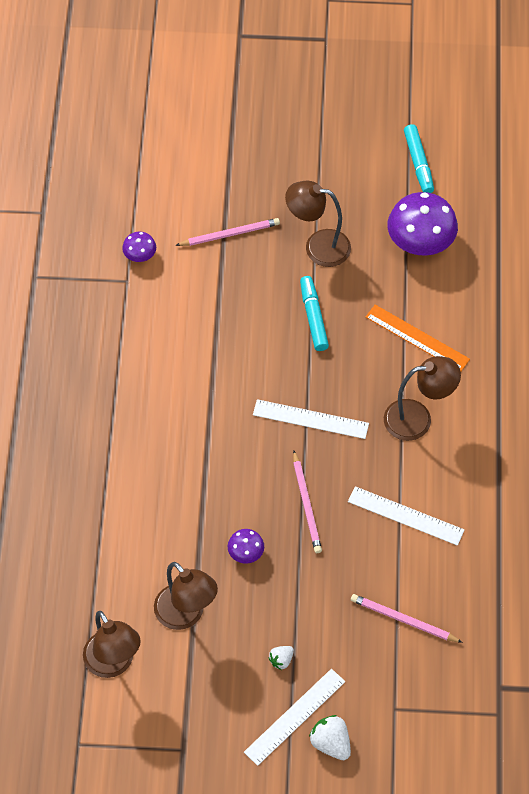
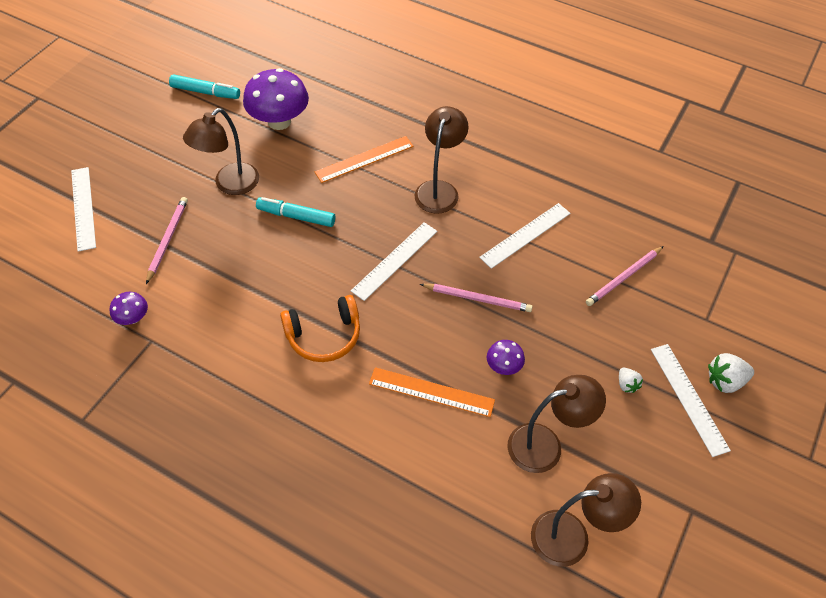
camera: 65 degrees left, 5 degrees down
(190, 507) = (431, 392): none -> orange ruler
(200, 402) = (324, 335): none -> orange headphones
(226, 153) = (83, 208): none -> white ruler

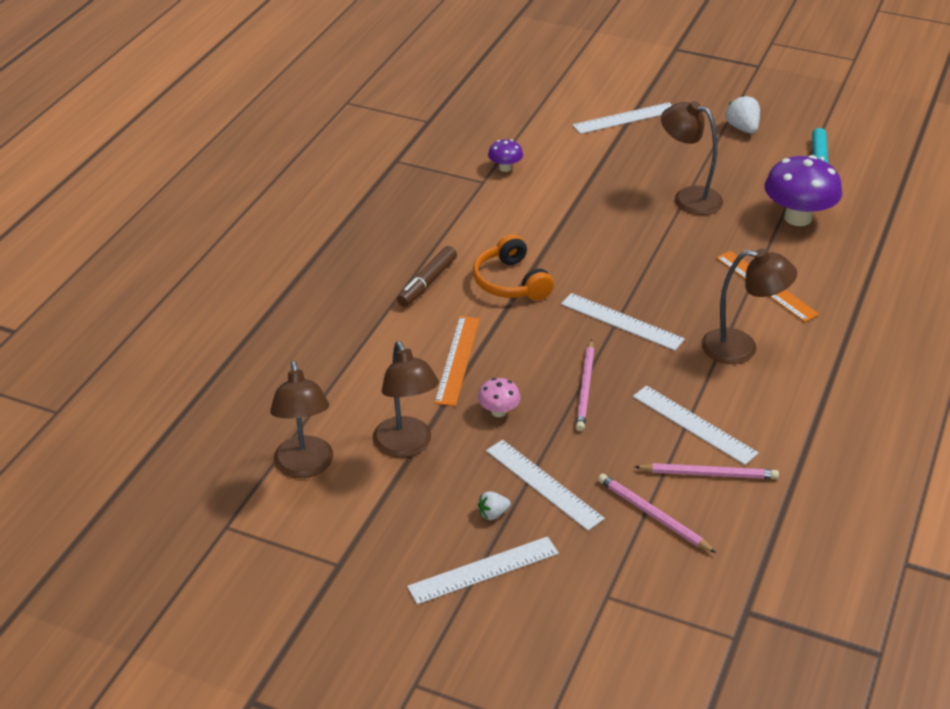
camera: 85 degrees right, 15 degrees down
(167, 240) = (602, 171): pink pencil -> pink pencil (709, 474)
(296, 216) = (660, 246): turquoise marker -> none
(311, 407) = (427, 283): none -> brown marker
(503, 366) = (498, 411): purple mushroom -> pink mushroom
(592, 344) = (543, 484): none -> white ruler
(725, 381) = (514, 607): white strawberry -> white strawberry (742, 128)

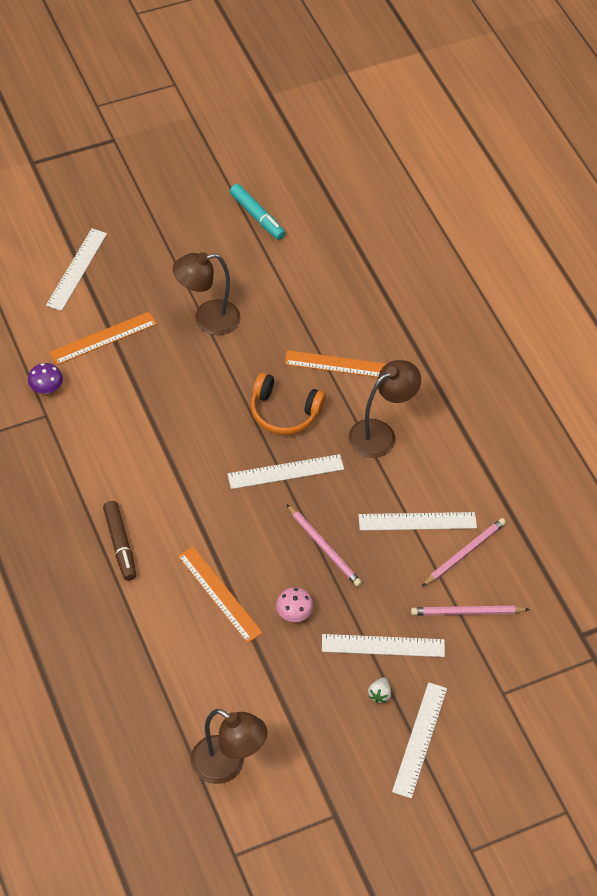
camera: 50 degrees left, 15 degrees up
(406, 446) = (270, 692): brown lamp -> none
(511, 282) = (176, 496): orange headphones -> orange headphones (284, 412)
(589, 164) = (103, 338): none -> orange ruler
(742, 128) = (171, 218): white strawberry -> none
(798, 218) = (297, 284): purple mushroom -> none

